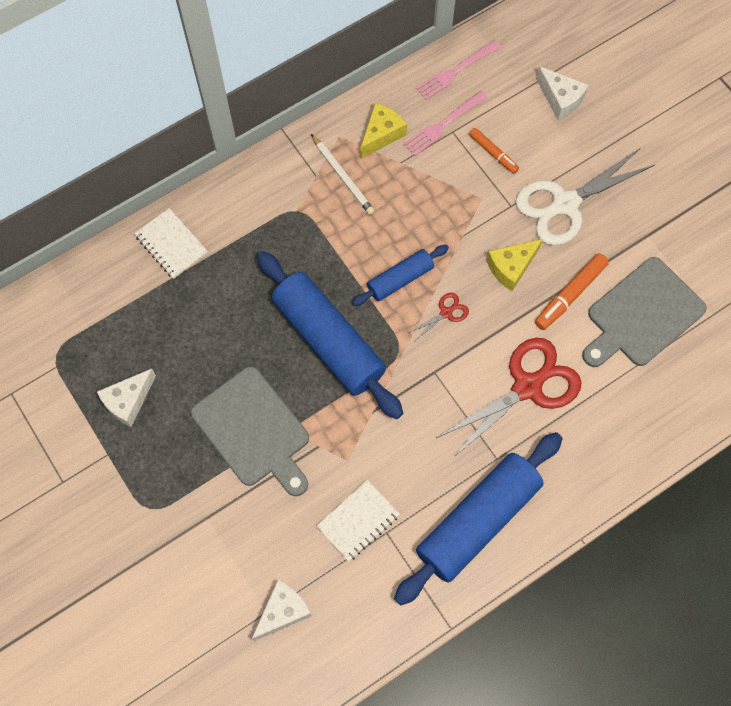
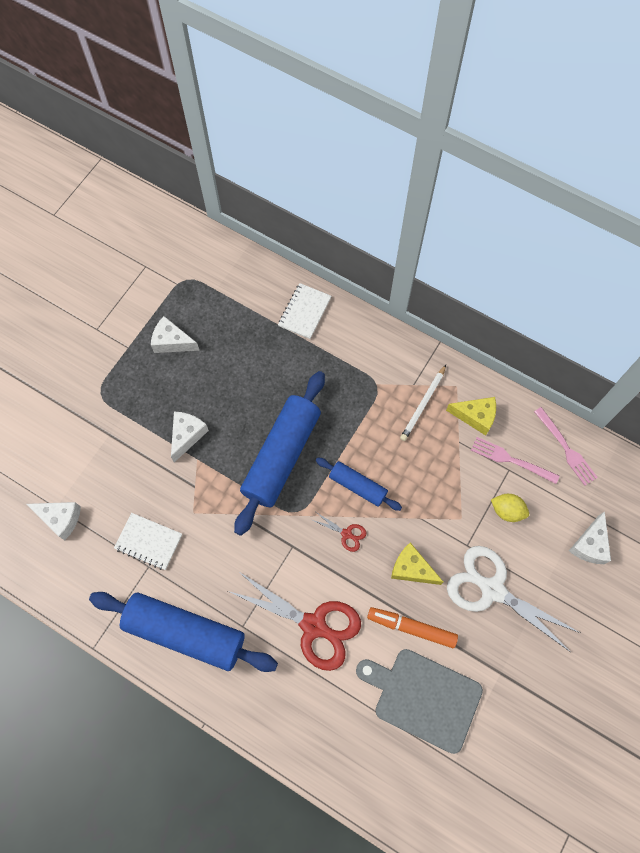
camera: 65 degrees right, 0 degrees up
(253, 430) = (187, 435): grey cutting board -> white cheese
(456, 71) = (566, 448): pink fork -> pink fork turned 150 degrees counterclockwise
(493, 153) = (507, 510): orange marker -> yellow lemon

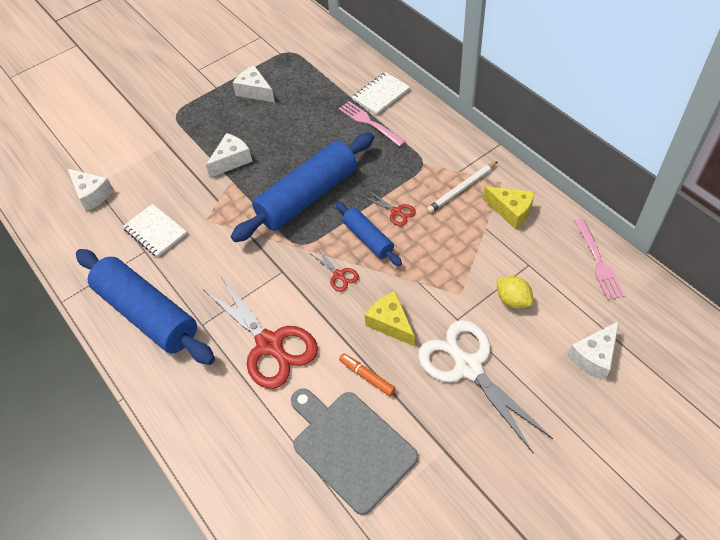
camera: 25 degrees right, 15 degrees down
(372, 448) = (396, 212): none -> red scissors
(411, 628) = (367, 376): orange marker -> orange marker, size x0.65
(511, 460) = (534, 257): pink fork -> pink fork (369, 123)

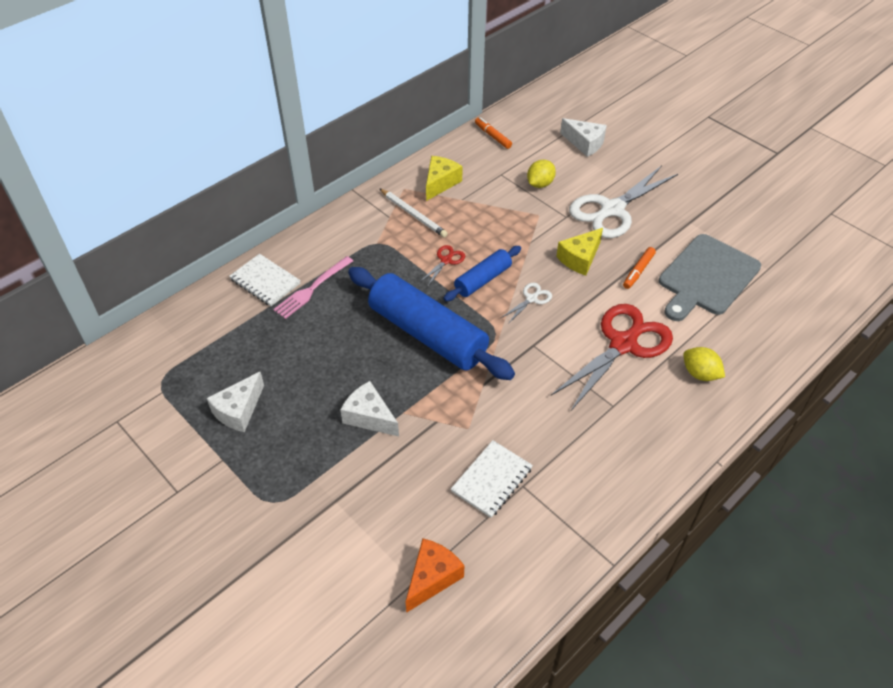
camera: 100 degrees left, 5 degrees down
(92, 194) = (432, 578): white cheese -> orange cheese
(147, 314) = (611, 461): blue rolling pin -> none
(220, 406) = (700, 374): none -> yellow lemon
(339, 275) = (531, 299): red scissors -> white scissors
(598, 262) = (493, 136): pink fork -> orange marker

